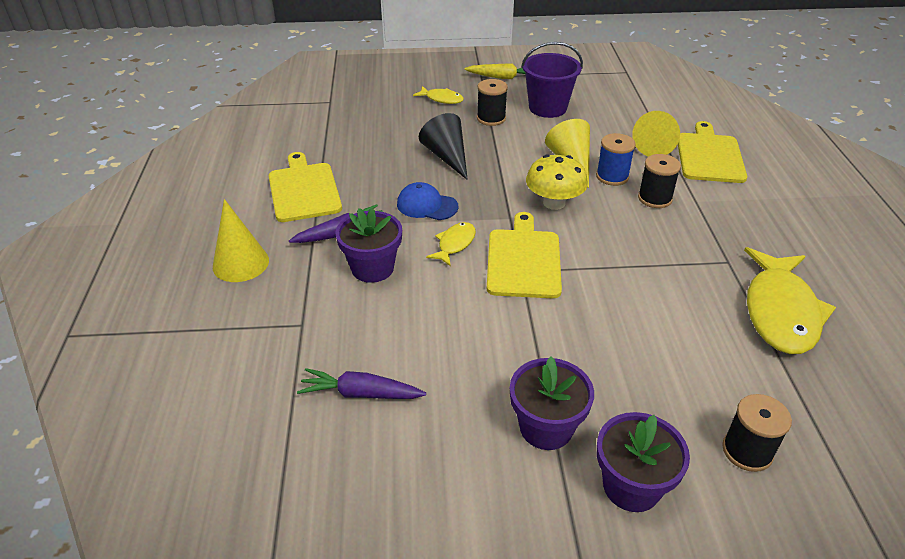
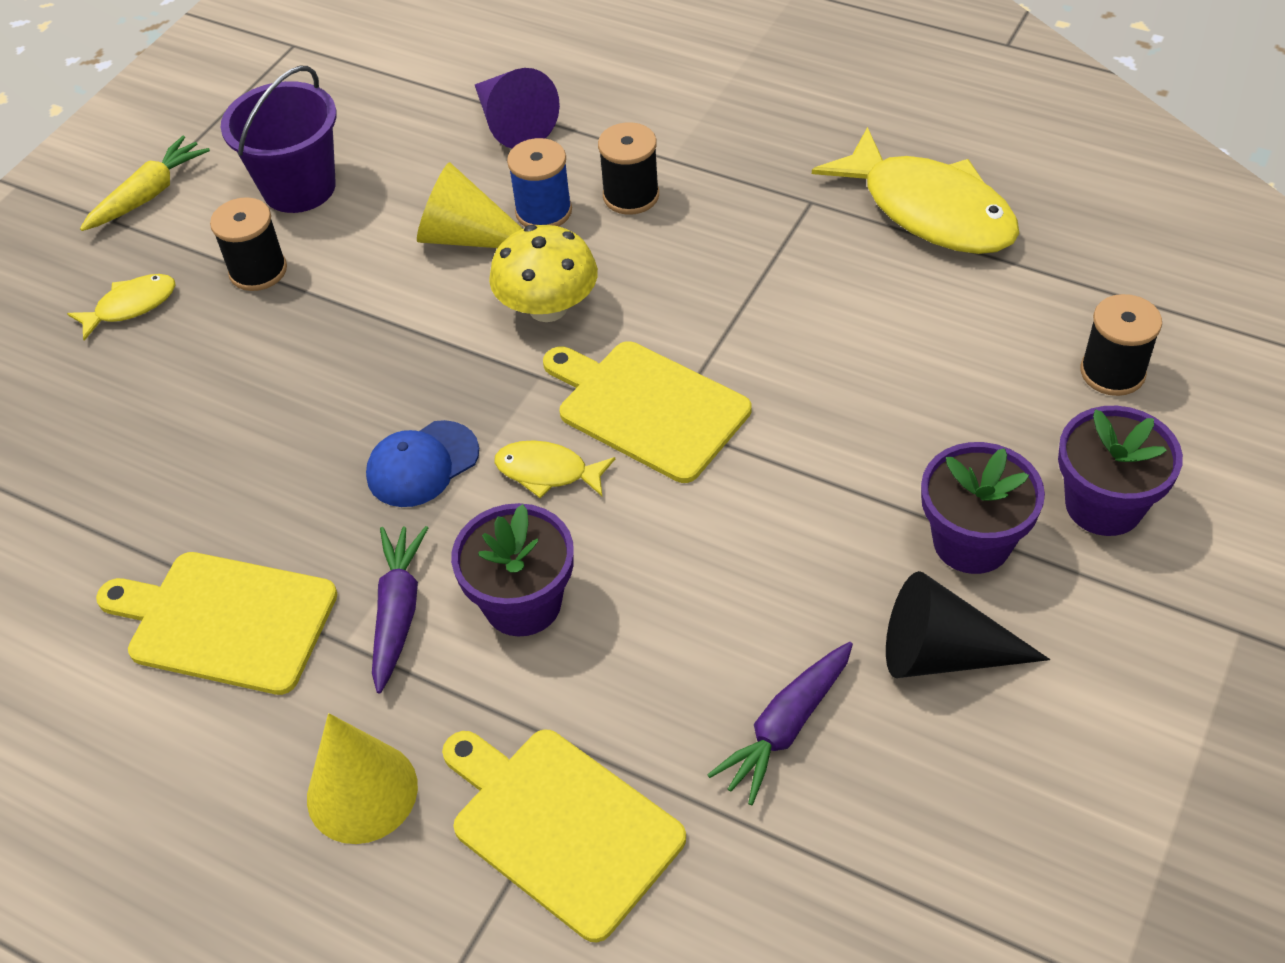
camera: 55 degrees left, 10 degrees up
(447, 157) = (314, 378): black cone -> black cone (943, 653)
(455, 244) = (547, 472): yellow fish -> yellow fish turned 45 degrees counterclockwise
(655, 144) = (512, 123): yellow cone -> purple cone
(709, 156) = (588, 86): yellow cutting board -> yellow cutting board (561, 827)

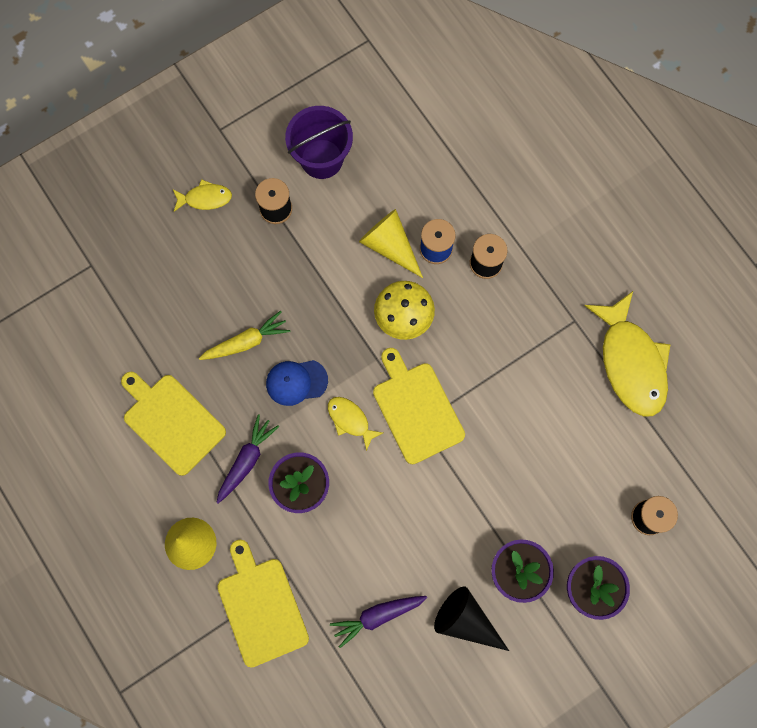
camera: 25 degrees right, 25 degrees up
(148, 195) = (244, 120): yellow carrot -> yellow carrot (246, 342)
(512, 123) = (453, 172): purple cone -> none

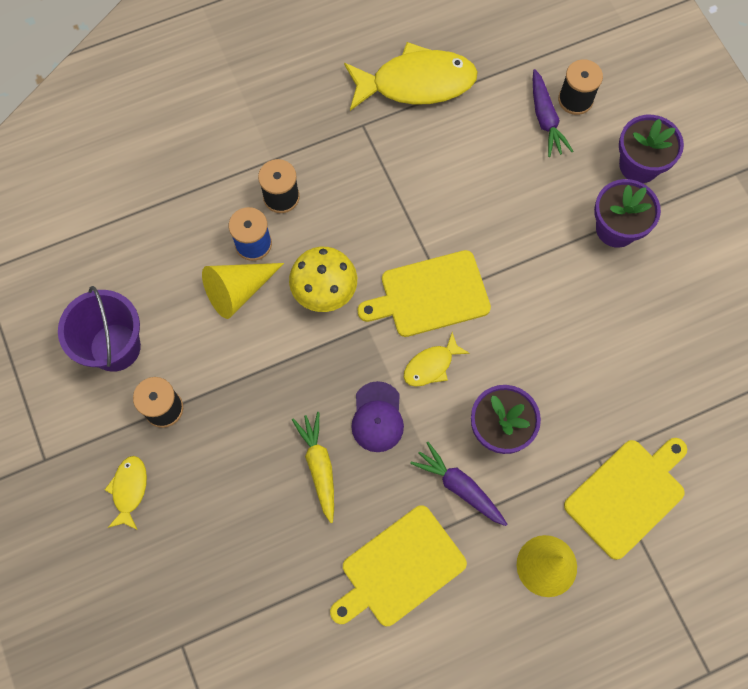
camera: 80 degrees left, 5 degrees down
(261, 607) = (627, 495): yellow cutting board -> yellow cutting board turned 150 degrees clockwise
(296, 382) = (377, 417): blue cap -> purple cap
(378, 616) = (648, 372): purple carrot -> purple carrot (545, 118)
(466, 620) = (660, 285): black cone -> none

